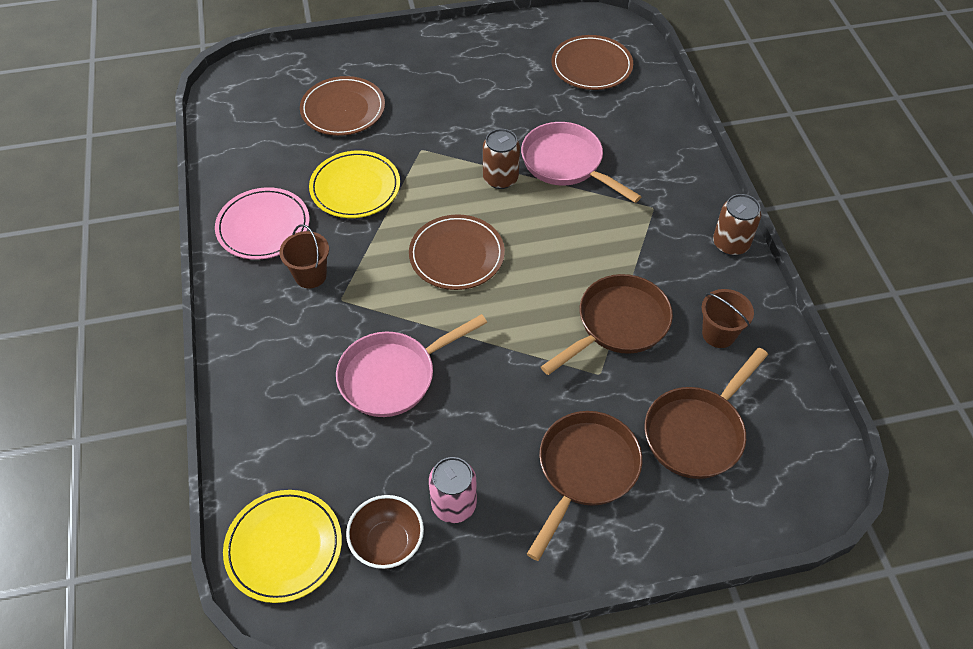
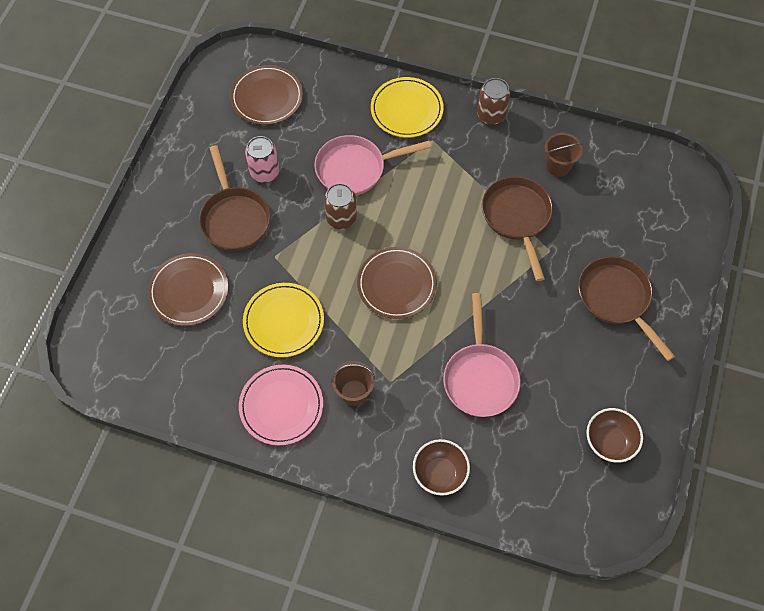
camera: 60 degrees left, 10 degrees up
(258, 389) = (439, 473): none -> brown bowl
(284, 547) = (580, 508): yellow plate -> yellow plate (406, 110)
(454, 504) = (601, 388): pink can -> pink can (265, 172)
(697, 432) = (622, 221): brown pan -> brown pan (234, 218)

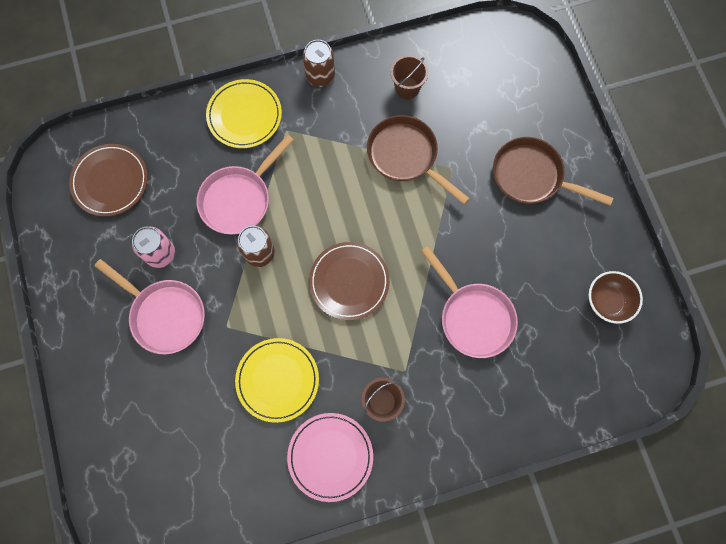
camera: 35 degrees left, 10 degrees up
(189, 291) = (174, 410): brown plate -> none
(234, 218) = (165, 315): brown pan -> pink pan
(439, 473) = (499, 421): brown bowl -> none

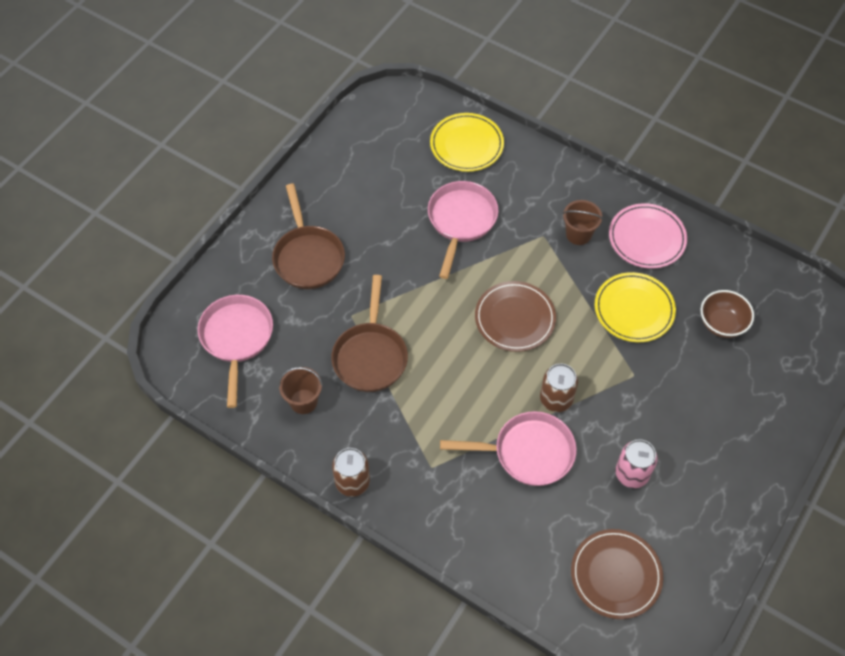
camera: 130 degrees left, 15 degrees down
(165, 315) = (672, 427): pink pan -> pink pan (236, 338)
(244, 115) = (449, 514): yellow plate -> yellow plate (466, 145)
(607, 302) = (369, 151): brown bowl -> brown bowl (722, 324)

